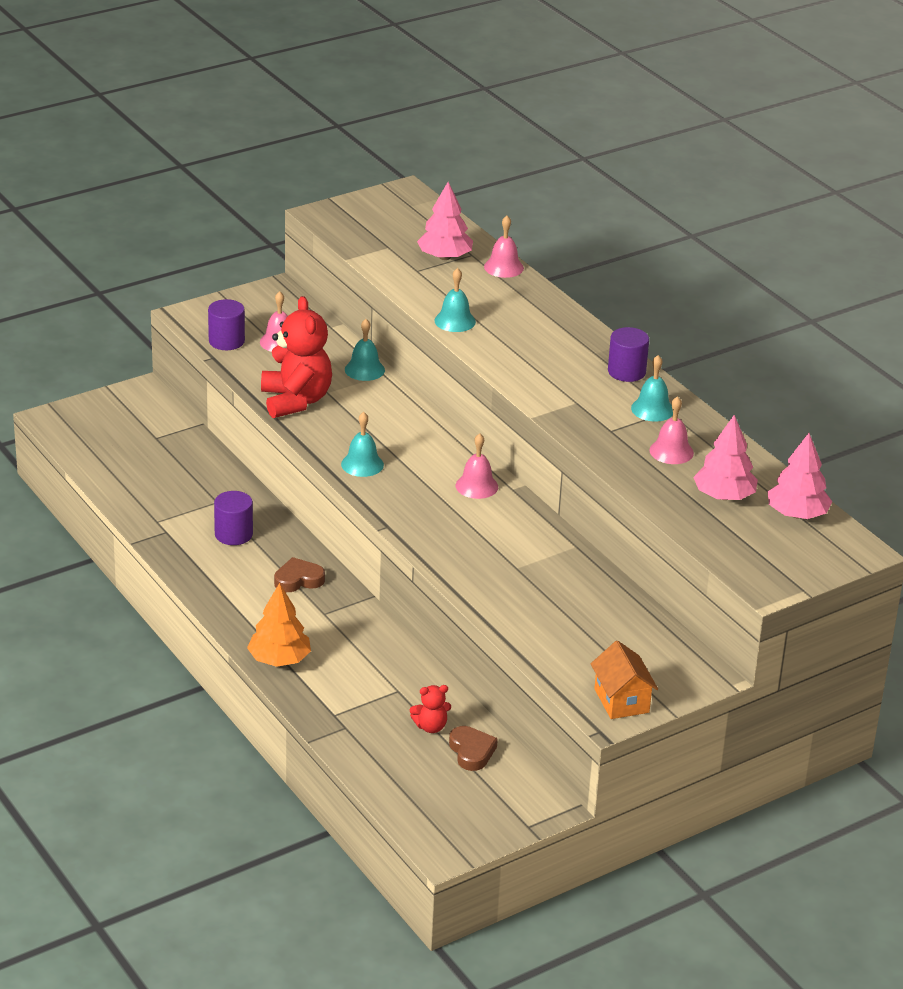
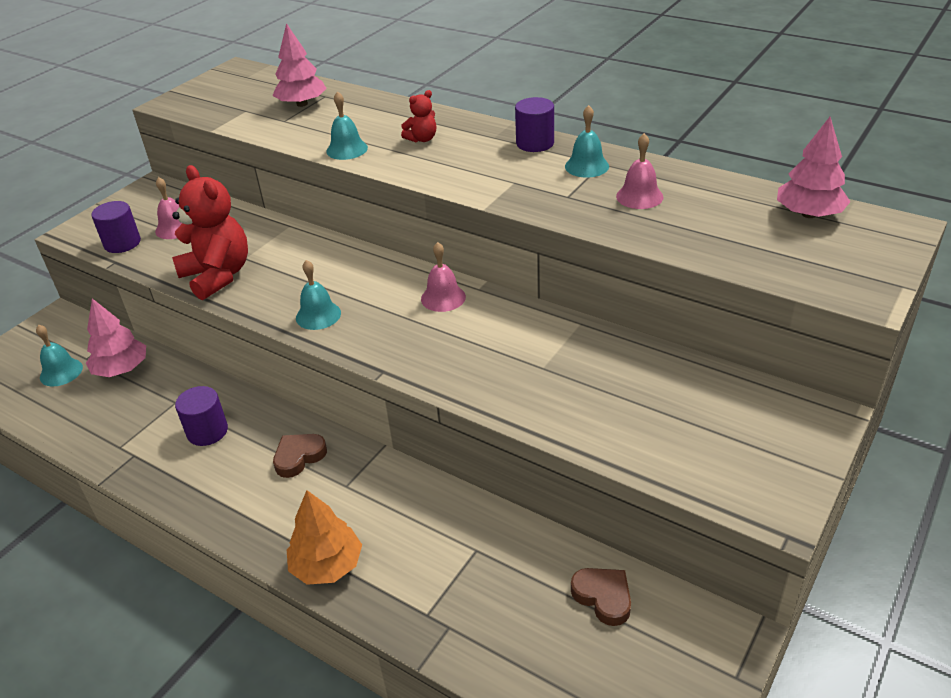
camera: 20 degrees left, 5 degrees up
(364, 369) = (269, 227): turquoise bell -> turquoise bell (61, 372)
(431, 727) = (539, 583): red teddy bear -> red teddy bear (422, 139)
(503, 267) = (359, 97): pink bell -> none
(621, 700) = (773, 483): orange house -> none
(724, 496) = (728, 220): pink tree -> pink tree (122, 369)

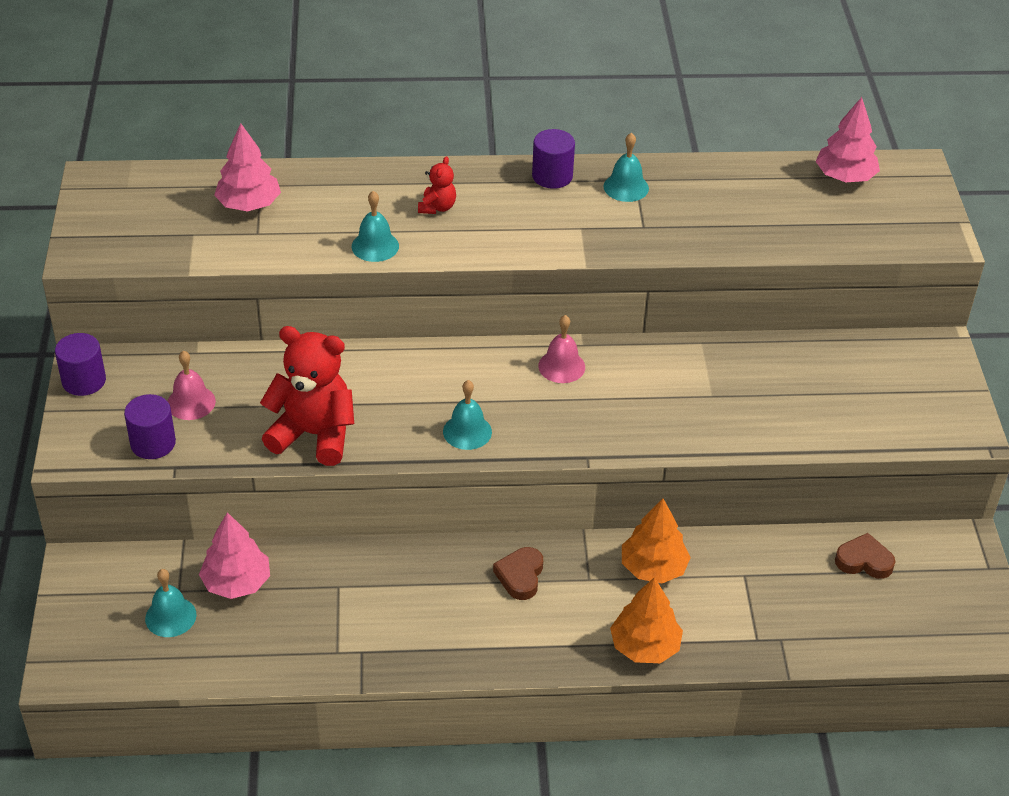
camera: 40 degrees left, 5 degrees up
(207, 431) = (407, 596): purple cylinder -> purple cylinder (84, 381)
(405, 503) = (653, 568): none -> orange tree
(639, 196) = (702, 205): pink bell -> none

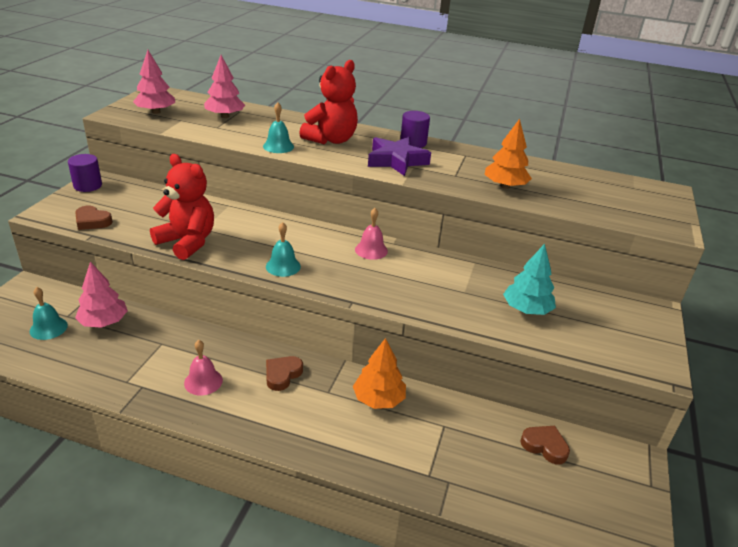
camera: 20 degrees right, 10 degrees down
(153, 443) = (92, 221): purple cylinder -> brown heart
(191, 402) = (133, 209): pink bell -> pink bell (203, 381)
(437, 207) = (331, 140): red teddy bear -> red teddy bear, size x2.13
(552, 223) = (396, 161): none -> purple star
(626, 187) = (457, 157): turquoise bell -> none
(644, 646) = (339, 450): orange tree -> orange tree (505, 186)
(796, 398) = (526, 310): none -> turquoise tree
(845, 177) = (612, 184): pink tree -> pink tree (156, 112)

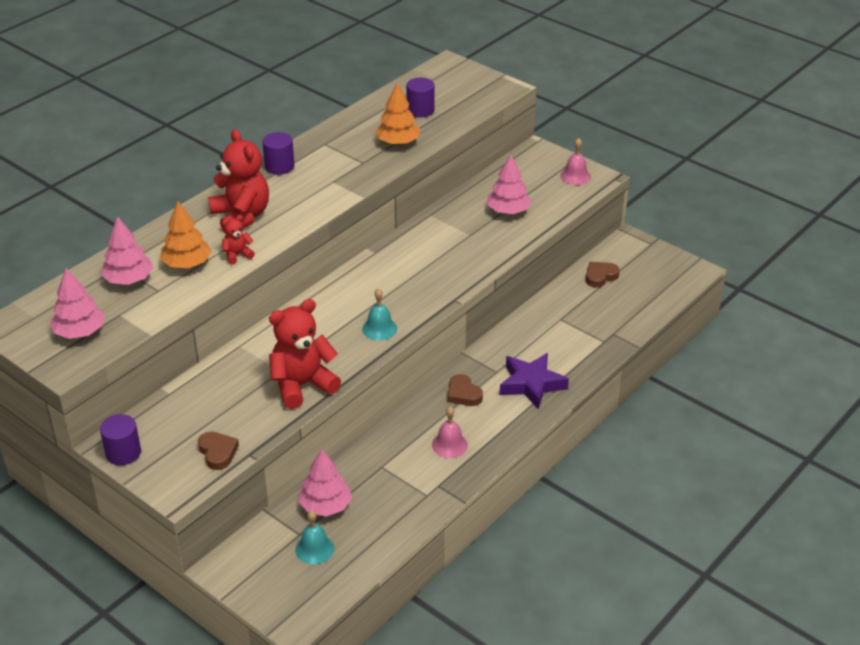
camera: 65 degrees left, 5 degrees up
(92, 221) = (218, 452): brown heart -> brown heart turned 75 degrees counterclockwise
(278, 146) = (237, 255): turquoise bell -> red teddy bear
(371, 250) = (380, 268): pink bell -> pink bell (575, 176)
(378, 399) = (517, 345): orange tree -> orange tree (187, 264)
(396, 161) = (314, 188): purple star -> purple star (531, 384)
(526, 310) = (508, 211): turquoise tree -> pink tree
(570, 189) = (420, 110): none -> purple cylinder

